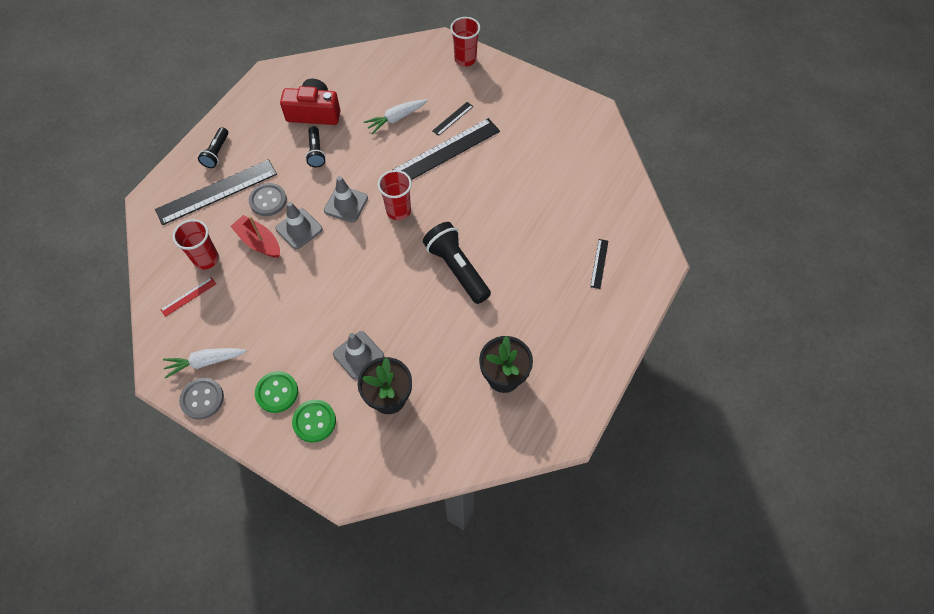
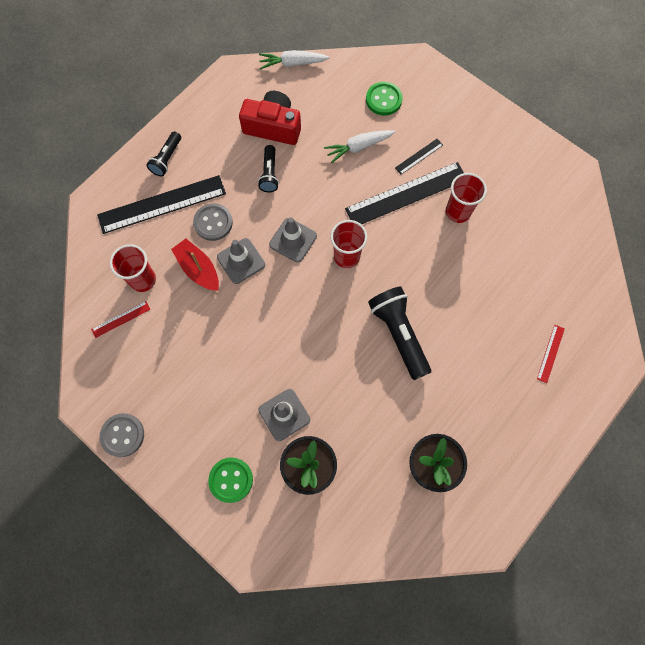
camera: 10 degrees right, 10 degrees up
(205, 362) = (130, 395): white carrot -> white carrot (292, 63)
(277, 392) = (197, 441): green button -> green button (383, 100)
(465, 59) = (442, 86): red cup -> red cup (458, 212)
(599, 263) = (550, 353): black ruler -> red ruler

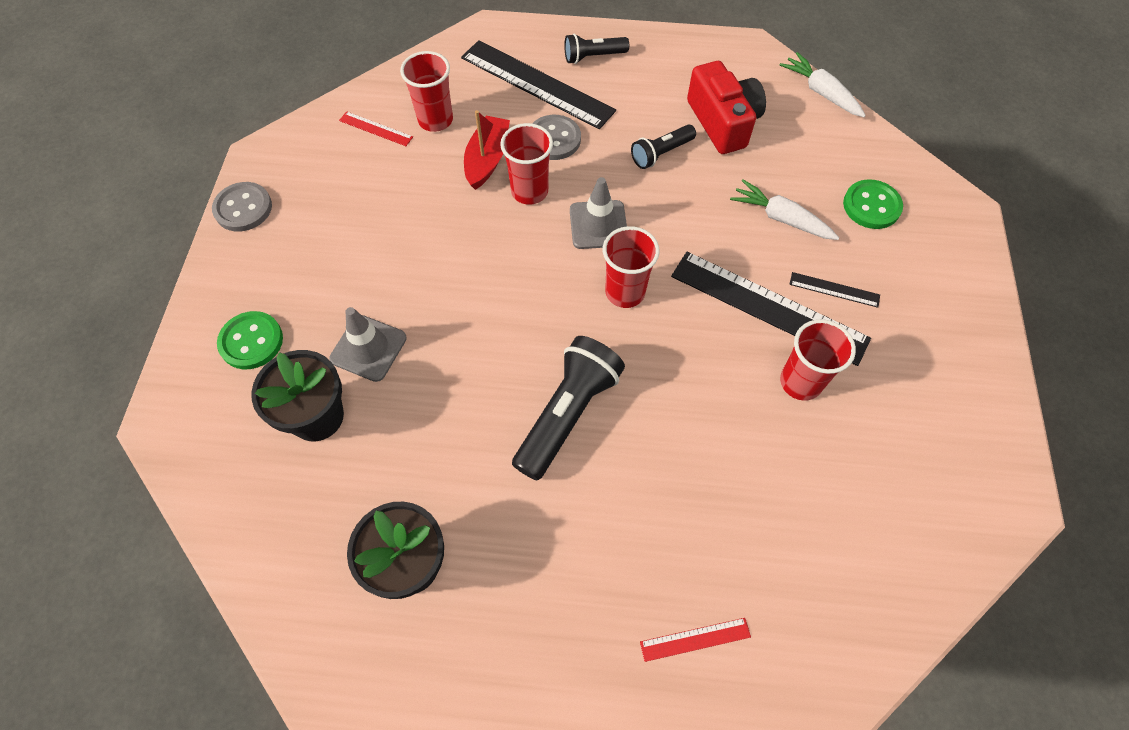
camera: 55 degrees right, 10 degrees down
(241, 261) = (529, 191): grey traffic cone -> red cup

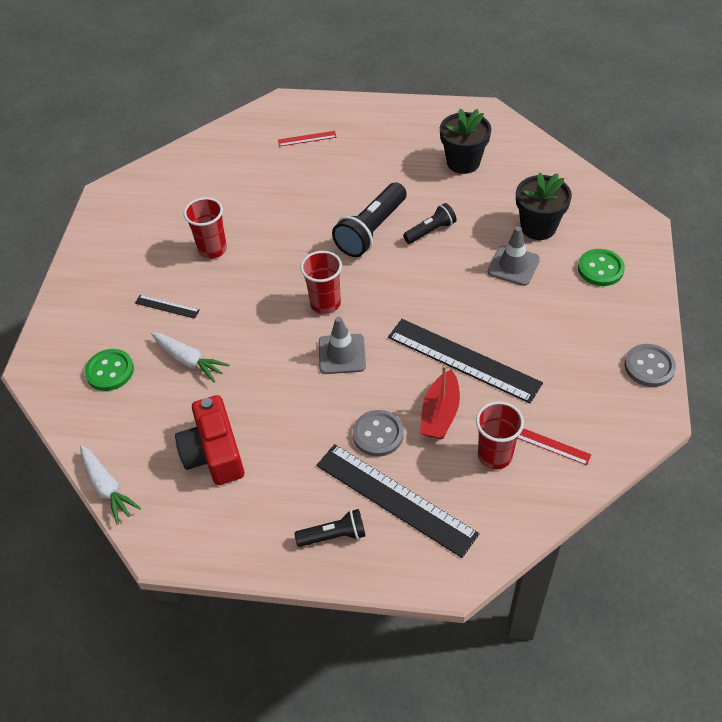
camera: 175 degrees left, 10 degrees down
(529, 191) = (400, 383): red cup -> none
(661, 153) = (279, 419): black flashlight -> black flashlight (430, 231)
(768, 307) = (220, 294): black ruler -> black ruler (463, 360)

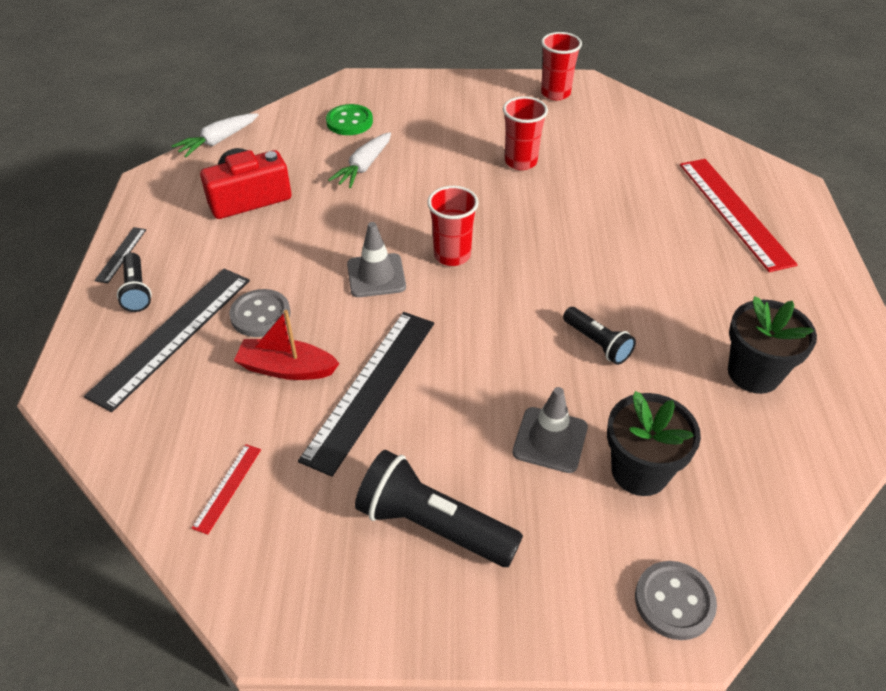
camera: 80 degrees right, 5 degrees down
(167, 306) = (434, 143): black ruler -> black ruler (121, 254)
(307, 138) = (734, 212): red ruler -> red ruler, size x2.25
(371, 230) = (582, 285): black flashlight -> black flashlight (433, 525)
(495, 455) = (219, 425): red cup -> red cup (555, 93)
(600, 269) = (566, 559): green button -> none
(649, 366) = (364, 623): grey button -> grey button (674, 601)

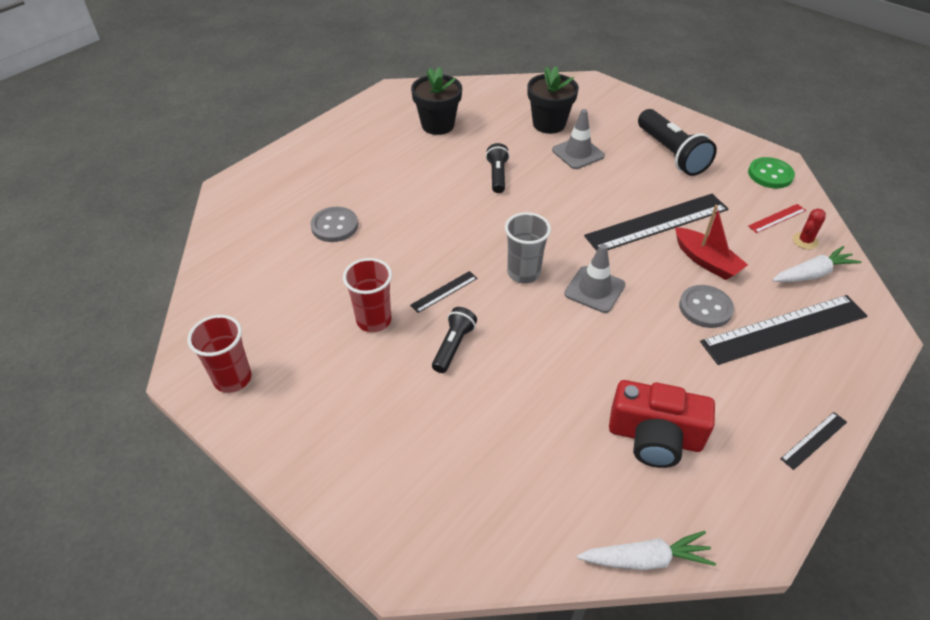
camera: 140 degrees left, 0 degrees up
(137, 291) = (806, 388): black flashlight -> black flashlight (453, 346)
(179, 469) = (805, 241): none -> red cactus
(349, 122) = (471, 485): green button -> green button (770, 174)
(364, 167) = (513, 405): white carrot -> white carrot (812, 274)
(452, 255) = (523, 273): red cup -> grey cup
(497, 205) = (444, 292): none -> black ruler
(674, 601) = (588, 90): grey button -> grey button (334, 226)
(734, 212) = (299, 193): red ruler -> none

